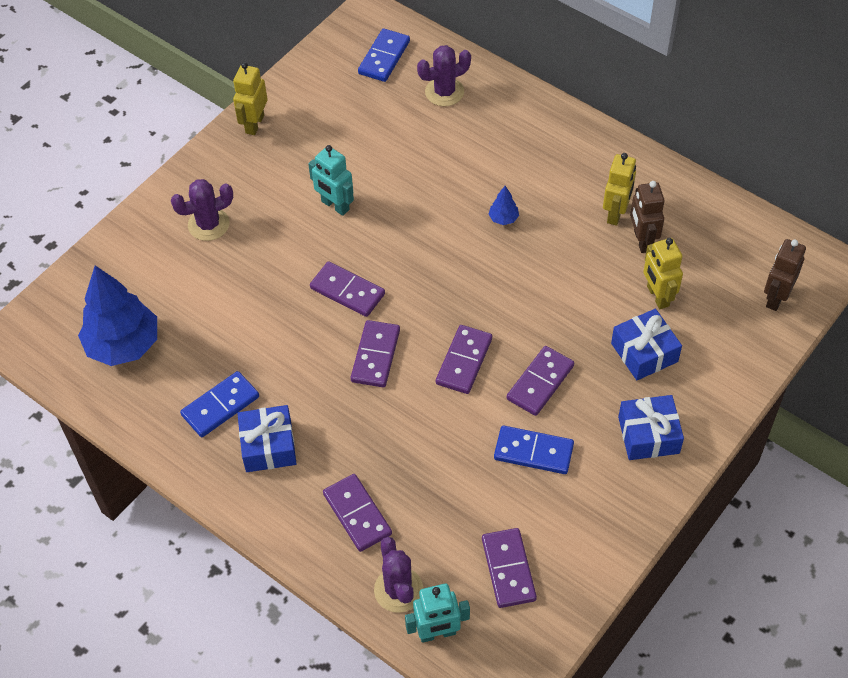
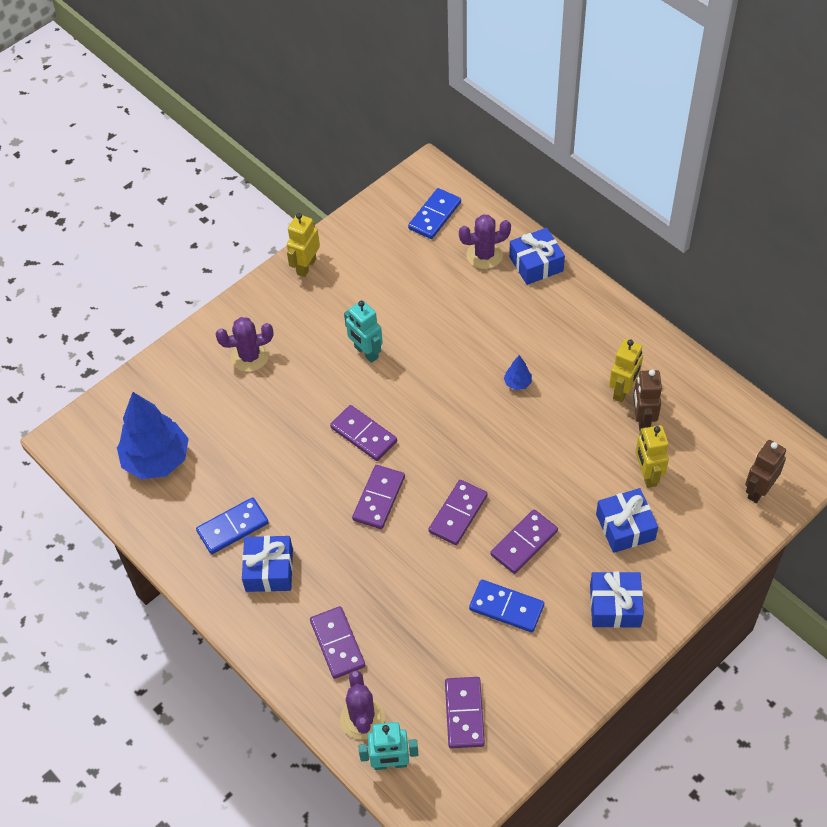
camera: 10 degrees right, 0 degrees up
(500, 95) = (536, 264): none -> blue gift

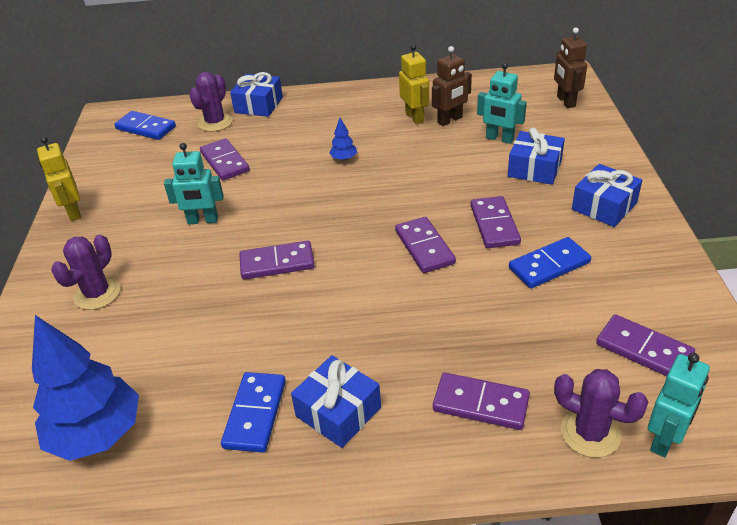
camera: 50 degrees left, 15 degrees down
(378, 498) = (352, 287): purple domino -> purple domino (224, 162)
(434, 215) = (146, 128): blue domino -> blue domino turned 45 degrees counterclockwise
(642, 420) = (450, 120): brown robot -> brown robot turned 75 degrees counterclockwise
(647, 475) = (499, 139): yellow robot -> turquoise robot

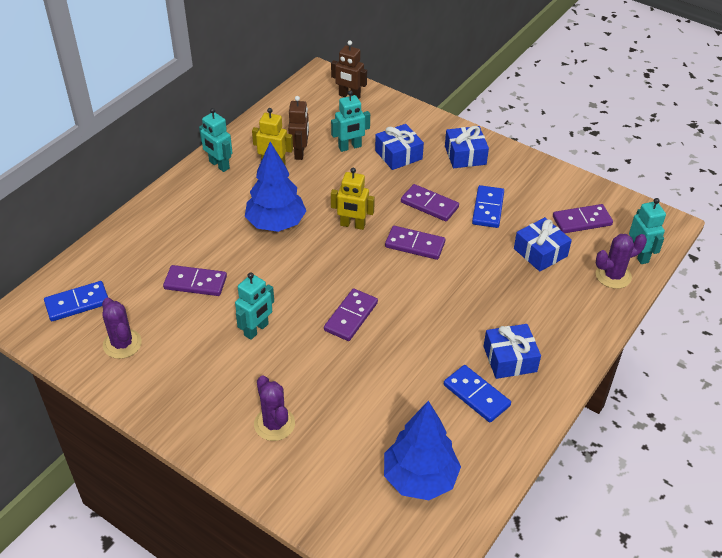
camera: 55 degrees left, 5 degrees up
(73, 212) = (147, 398): yellow robot -> yellow robot (352, 225)
(215, 122) = (130, 261): purple cactus -> purple cactus (122, 344)
(258, 105) = (140, 226): blue gift -> blue gift (540, 252)
(344, 158) = (276, 224): blue tree -> blue tree, size x2.44
(375, 96) = (219, 165): none -> turquoise robot
(480, 404) = (559, 301): purple domino -> none

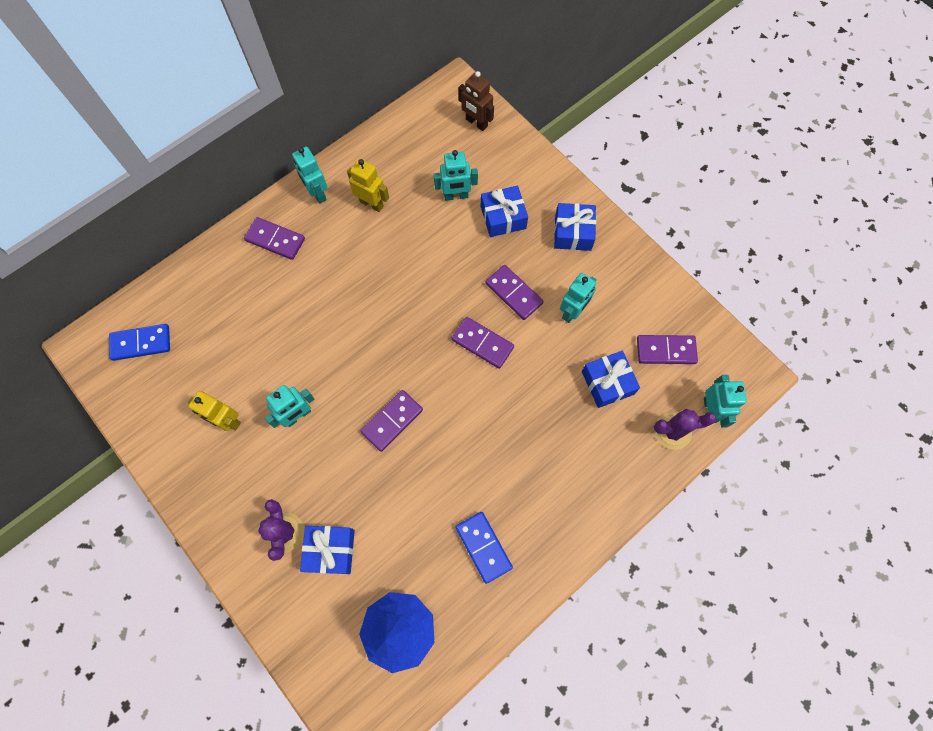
camera: 15 degrees right, 25 degrees up
(122, 344) = (170, 403): purple cactus -> none
(195, 283) = (256, 343): purple domino -> purple domino (275, 240)
(276, 224) = (352, 285): blue tree -> none
(300, 152) = (402, 193): brown robot -> none
(352, 225) = (428, 303): yellow robot -> yellow robot (227, 420)
(487, 208) = (572, 311): blue domino -> turquoise robot
(510, 359) = (530, 511): blue gift -> blue gift (330, 550)

